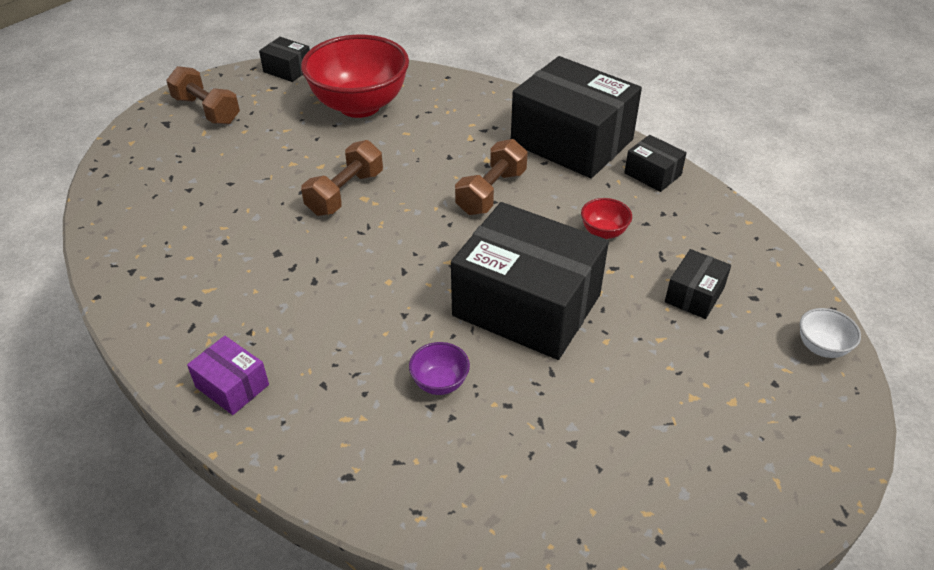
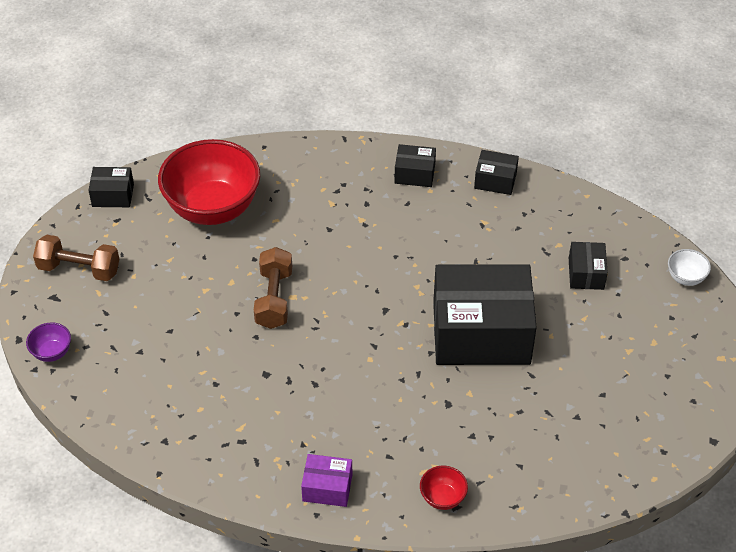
camera: 30 degrees left, 5 degrees up
(440, 383) = (465, 417): purple bowl -> purple bowl (52, 352)
(491, 192) = (387, 249): brown dumbbell -> none
(571, 141) = (414, 174): black box -> black box, size x0.44
(603, 232) = (493, 249): red bowl -> red bowl (442, 498)

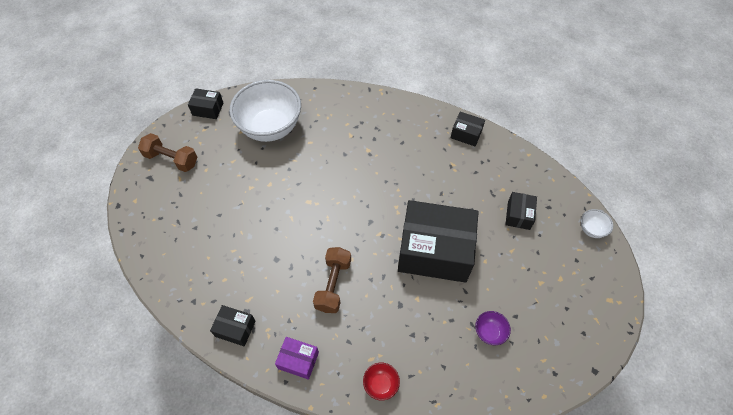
camera: 10 degrees right, 10 degrees up
(52, 352) = (136, 219): purple bowl -> purple bowl (489, 332)
(213, 208) = (270, 128): red bowl -> white bowl
(274, 299) = (295, 201): brown dumbbell -> brown dumbbell (333, 285)
(414, 174) = (411, 121): black box -> black box (235, 328)

